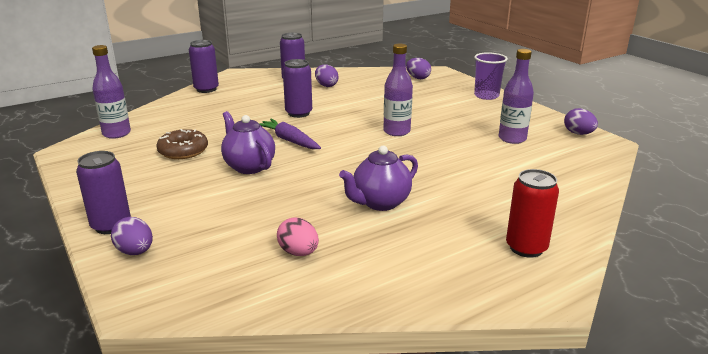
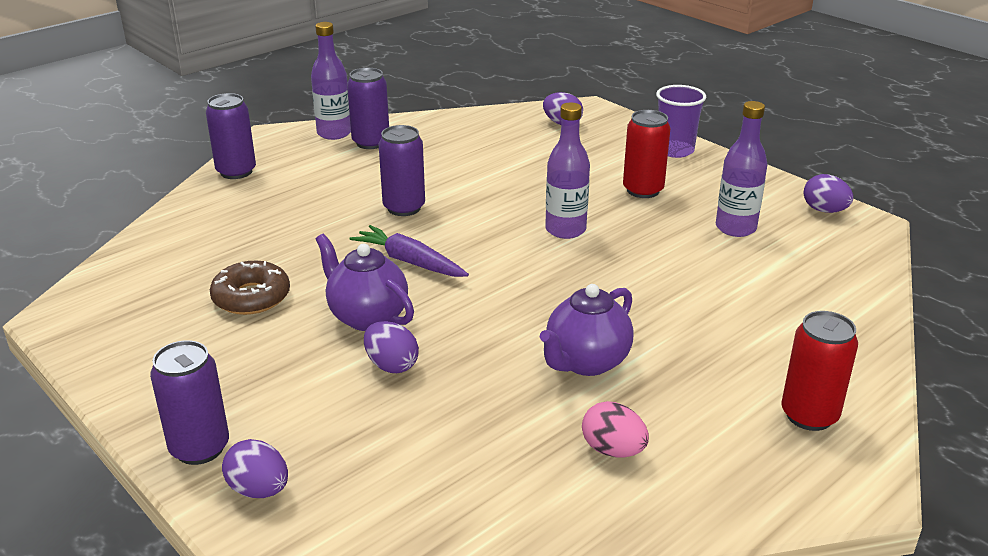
camera: 10 degrees left, 5 degrees up
(116, 134) = (127, 274): purple bottle -> purple bottle (334, 133)
(298, 252) = (501, 461): pink egg -> pink egg (613, 450)
(326, 85) = (426, 149): purple egg -> purple egg (391, 365)
(456, 115) = (643, 190): none -> red can

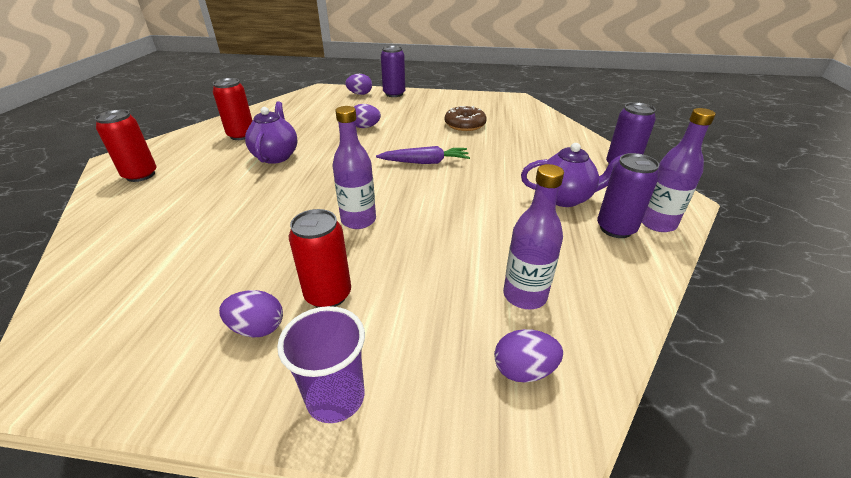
camera: 140 degrees right, 5 degrees up
(367, 317) = (403, 136): purple teapot -> purple teapot (565, 198)
(404, 208) = (485, 188): purple can -> none
(613, 450) = (241, 135): pink egg -> red can
(735, 228) = (209, 289): purple bottle -> purple bottle (524, 295)
(824, 210) = (95, 371): purple egg -> purple egg (257, 328)

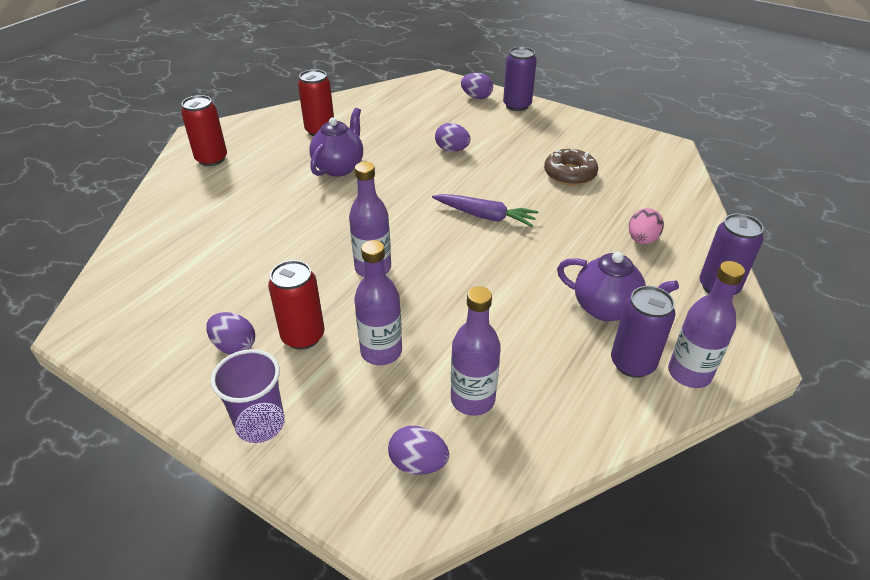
camera: 25 degrees right, 5 degrees up
(414, 283) = (381, 351): none -> purple bottle
(548, 151) = (642, 240): none -> pink egg

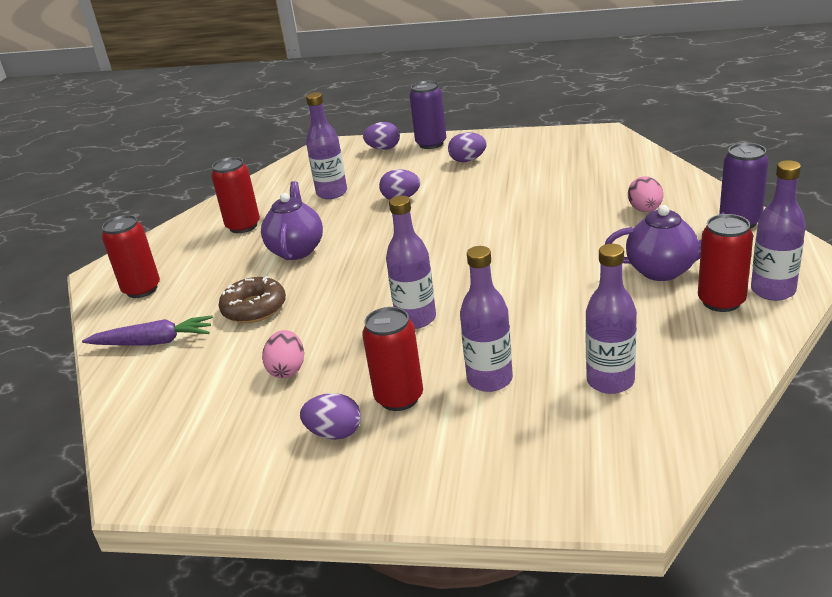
camera: 20 degrees left, 10 degrees down
(248, 273) = (287, 370): none -> pink egg
(260, 424) = (427, 482): purple cup -> none
(405, 125) = (332, 193): none -> purple bottle
(418, 463) = (607, 447): purple egg -> purple egg (468, 160)
(485, 216) = (485, 240): purple carrot -> purple carrot (153, 342)
(569, 174) = (533, 181): brown donut -> brown donut (254, 308)
(632, 363) = (721, 301): purple can -> red can

